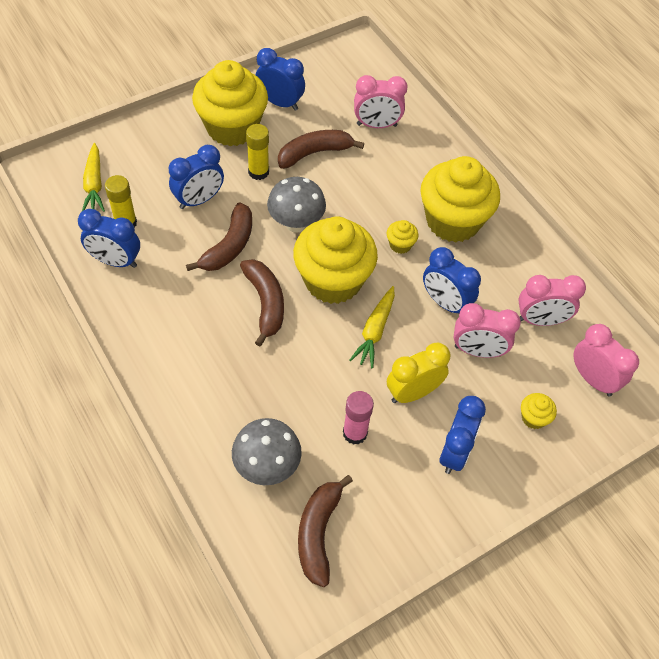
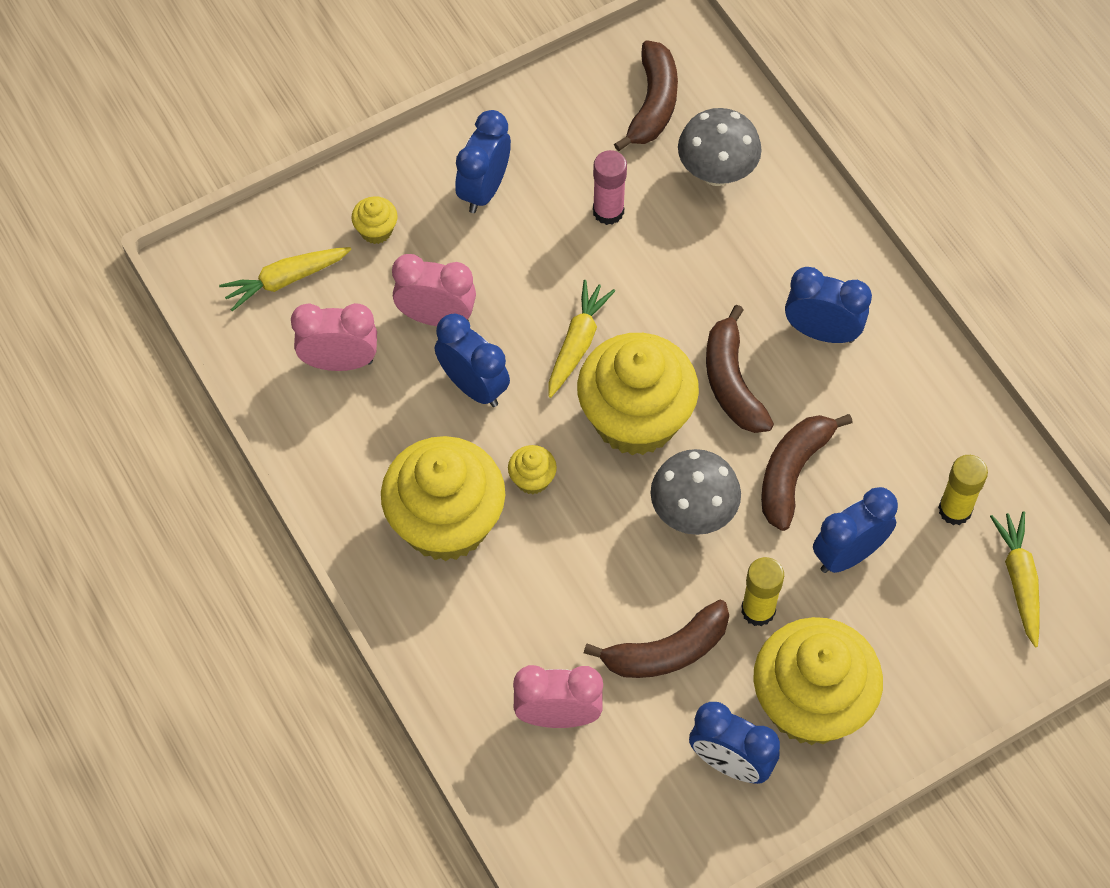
camera: 175 degrees left, 5 degrees up
(115, 261) = (957, 445): blue clock -> blue clock (822, 332)
(413, 392) = (530, 261): yellow clock -> none
(593, 379) = (285, 280): pink clock -> yellow carrot

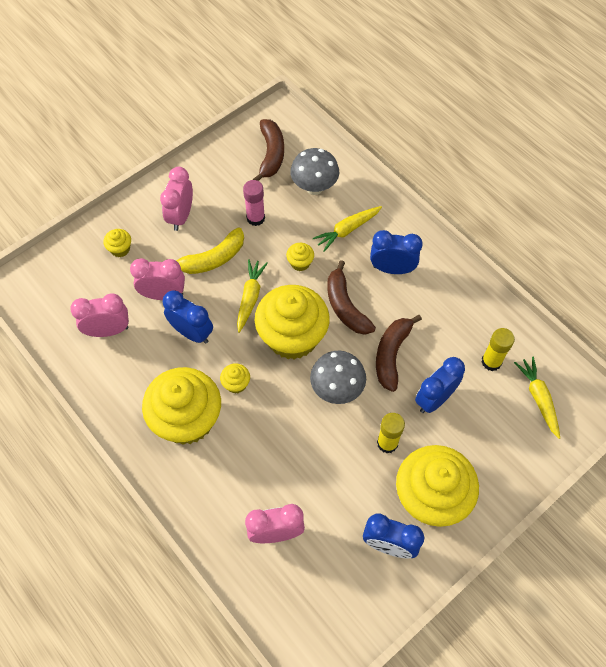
camera: 10 degrees left, 0 degrees up
(285, 280) = (69, 286): yellow carrot -> yellow carrot (347, 230)
(484, 189) = (181, 216): blue clock -> pink clock
(525, 270) = (212, 259): none -> yellow banana
(666, 651) = (336, 479): brown banana -> none
(669, 299) = (300, 263): none -> yellow cupcake

